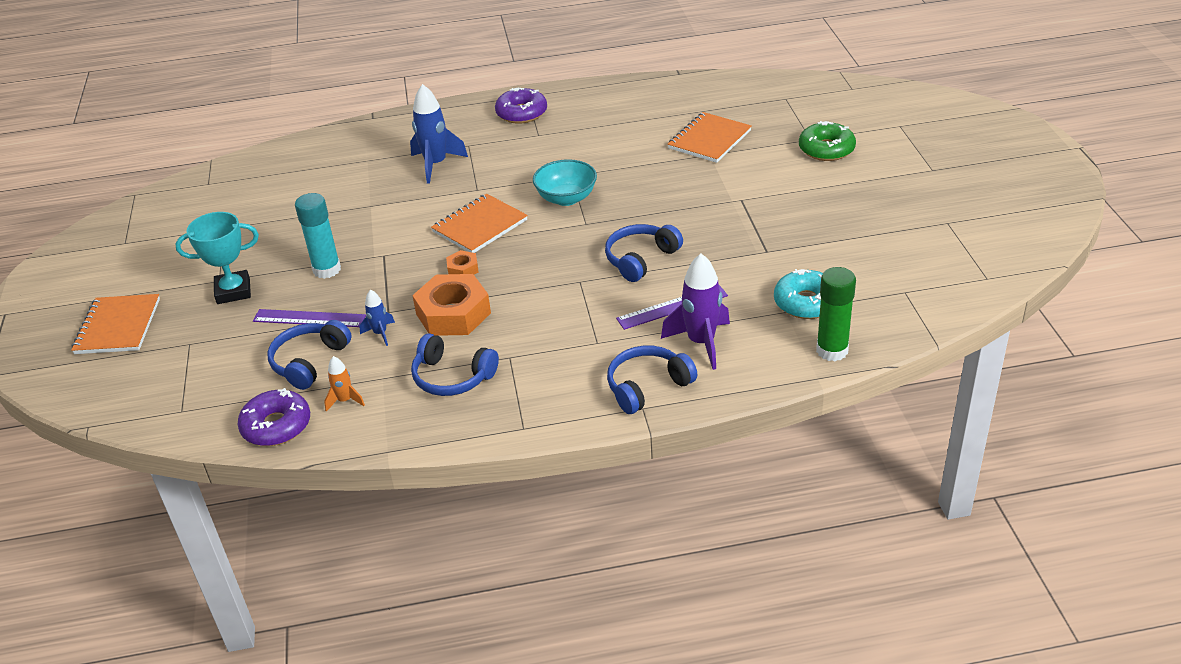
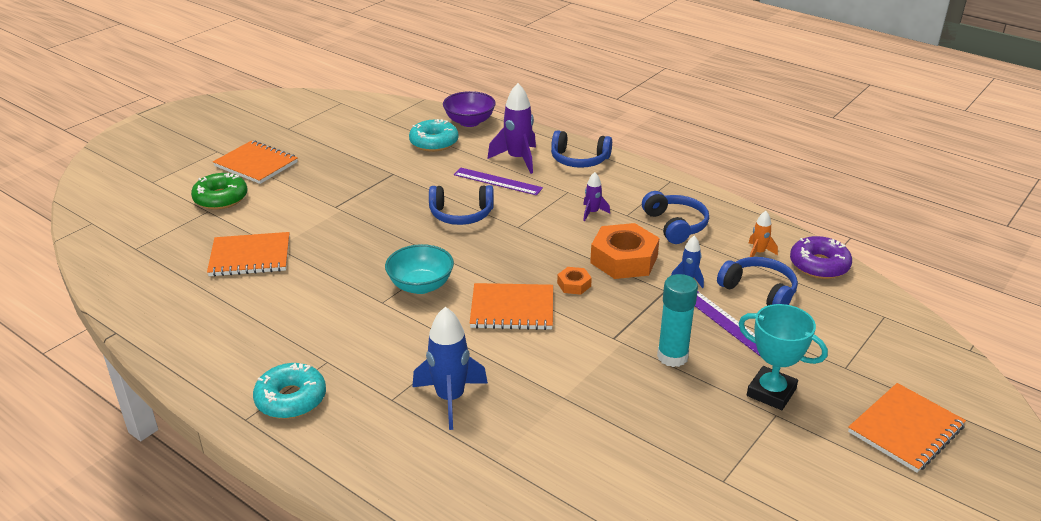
camera: 135 degrees left, 5 degrees down
(309, 362) = (759, 291): blue headphones -> blue headphones turned 120 degrees counterclockwise
(521, 113) = (291, 399): purple donut -> turquoise donut
(541, 337) = (592, 213): none -> purple rocket
(832, 350) = (469, 122): green glue stick -> purple bowl
(877, 182) = (256, 164): none -> orange notebook

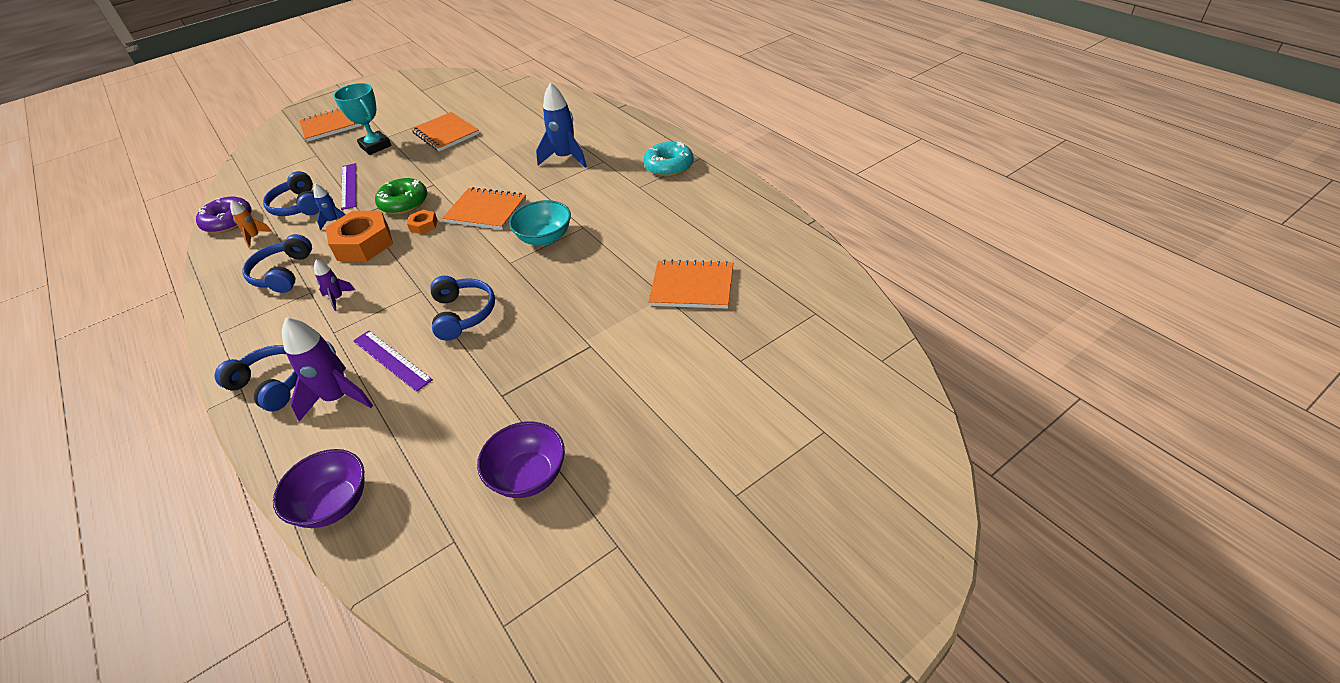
camera: 160 degrees left, 10 degrees up
(221, 198) = (725, 380): green donut -> green donut (404, 203)
(256, 164) = (677, 447): orange notebook -> orange notebook (446, 133)
(352, 143) = (528, 476): none -> purple bowl
(434, 142) = (416, 456): turquoise donut -> none
(461, 214) = (463, 314): blue headphones -> blue headphones turned 60 degrees clockwise
(672, 356) = (408, 169): turquoise glue stick -> none

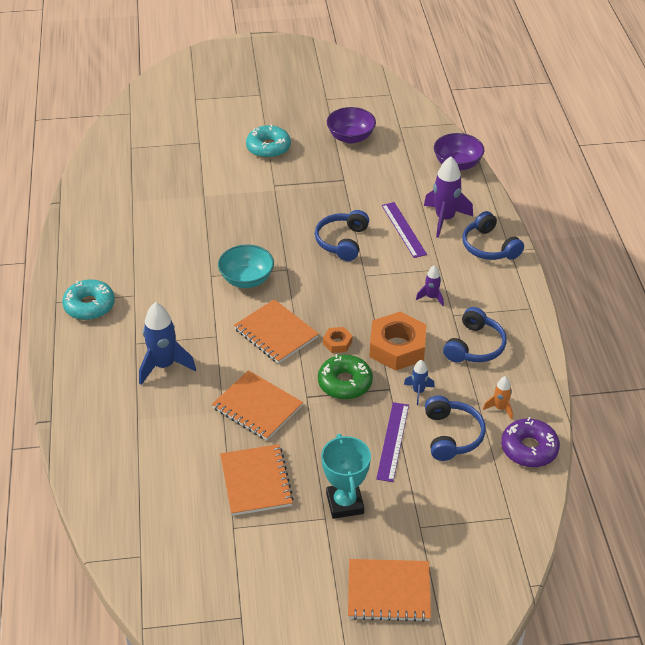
camera: 155 degrees left, 0 degrees up
(640, 397) = (268, 148): none -> turquoise donut
(692, 286) = (181, 193): orange notebook -> orange notebook (257, 407)

